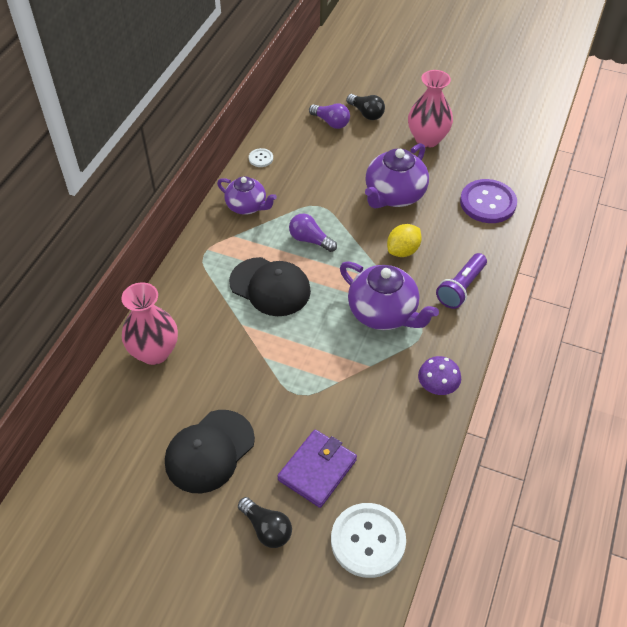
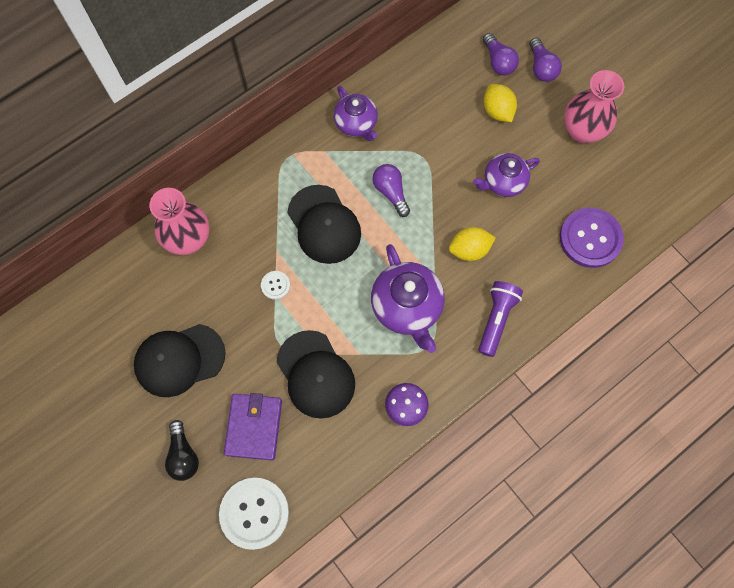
camera: 30 degrees right, 20 degrees up
(261, 158) = (402, 73): white button -> white button (275, 285)
(317, 470) = (254, 427): purple wallet -> purple wallet turned 60 degrees counterclockwise
(343, 400) = (315, 374): none -> black cap
(354, 153) = (497, 111): none -> yellow lemon
(366, 113) = (541, 67): black light bulb -> purple light bulb
(394, 195) = (503, 182): purple teapot -> purple teapot, size x0.65
(461, 288) = (496, 319): purple flashlight -> purple flashlight turned 135 degrees clockwise

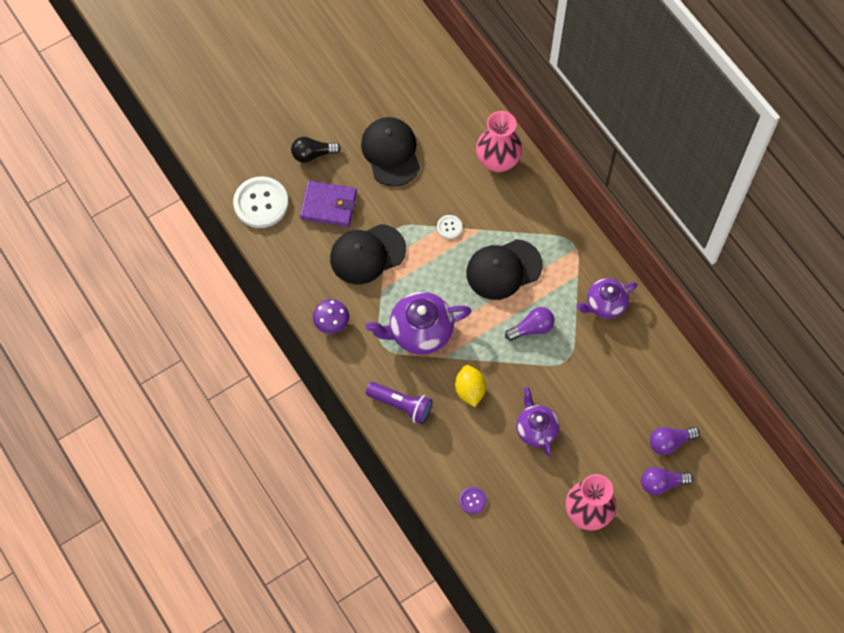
camera: 95 degrees right, 5 degrees down
(497, 111) = (613, 434): yellow lemon -> none
(590, 238) = (472, 500): purple button -> purple button, size x0.46

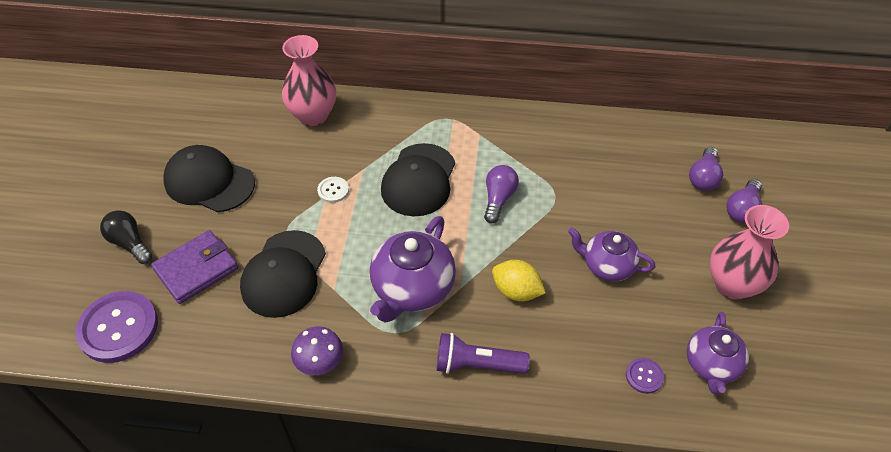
camera: 50 degrees left, 15 degrees down
(261, 203) = (118, 328): white button -> purple button
(313, 154) = (130, 243): black light bulb -> black light bulb turned 105 degrees clockwise
(401, 405) = (477, 364): purple flashlight -> purple flashlight turned 150 degrees counterclockwise
(605, 304) = (526, 135): purple teapot -> purple teapot (711, 365)

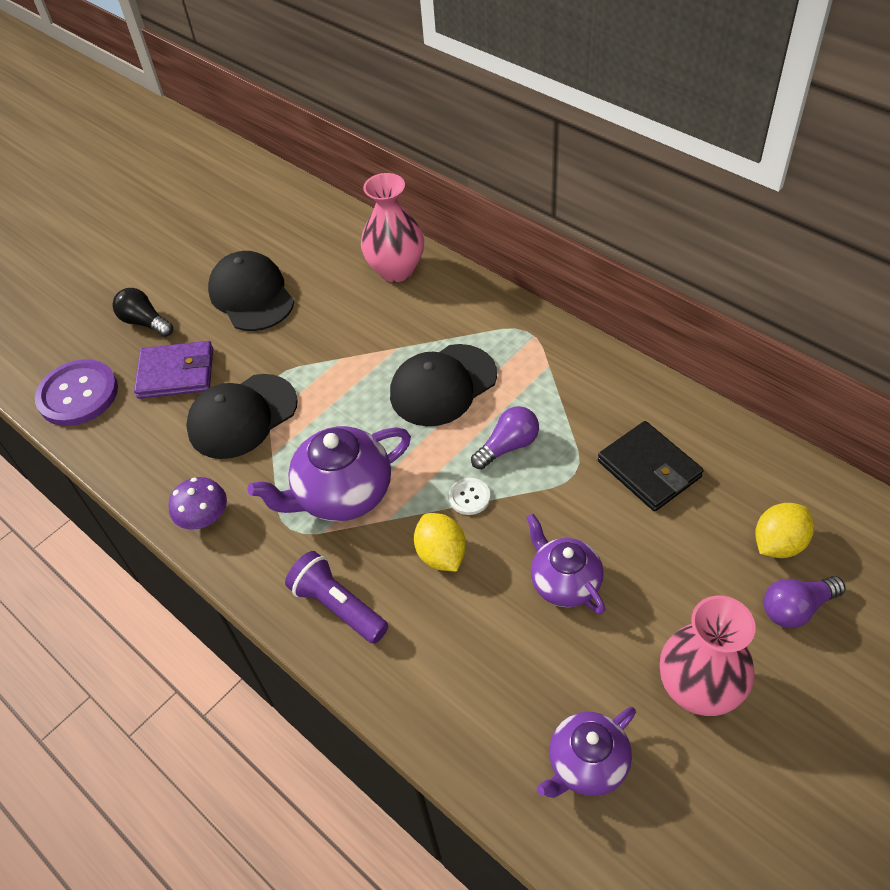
camera: 40 degrees right, 0 degrees up
(130, 243) = (145, 322): black light bulb -> black light bulb turned 45 degrees counterclockwise
(333, 190) = (352, 356): white button -> white button (469, 497)
(597, 170) = (649, 469): none -> black wallet
(644, 376) = (498, 726): purple button -> none
(703, 178) = (778, 543): purple light bulb -> yellow lemon

